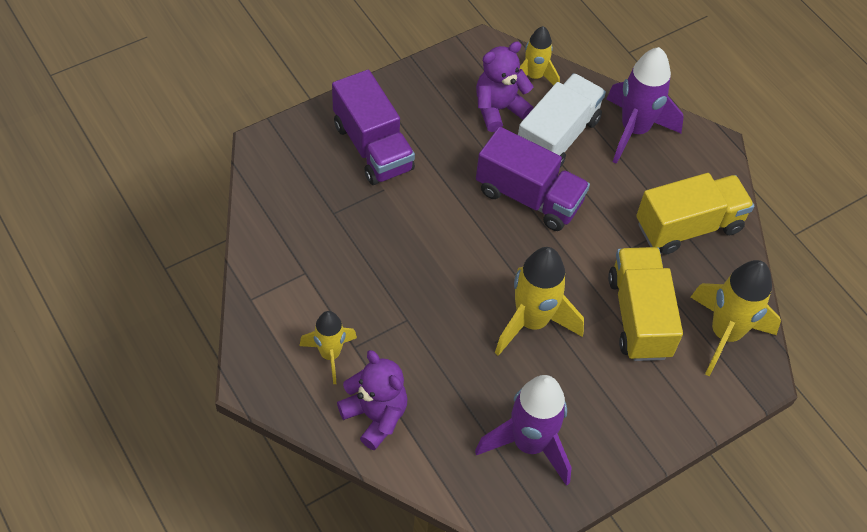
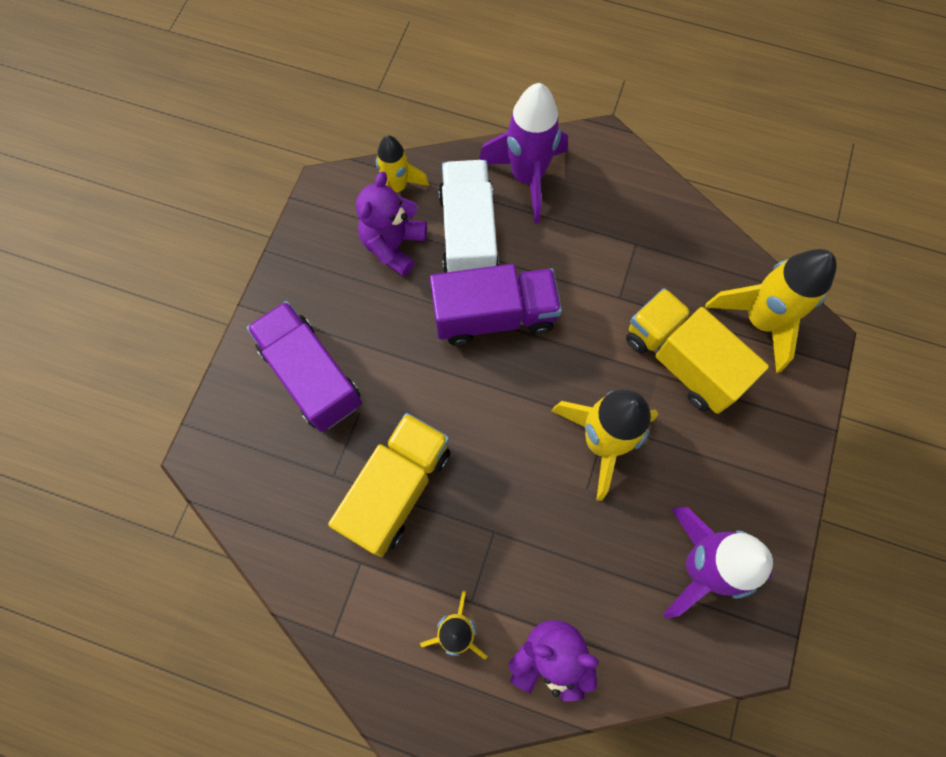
camera: 35 degrees left, 15 degrees up
(372, 147) = (311, 376): purple truck -> purple truck turned 150 degrees counterclockwise
(688, 226) = (647, 239): yellow truck -> yellow truck (397, 489)

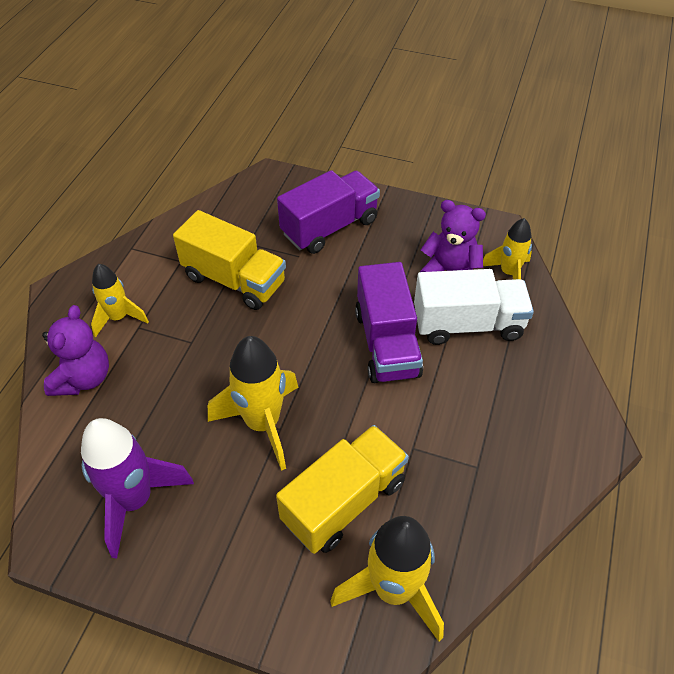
camera: 90 degrees right, 20 degrees down
(527, 178) = (539, 371): purple rocket -> none

